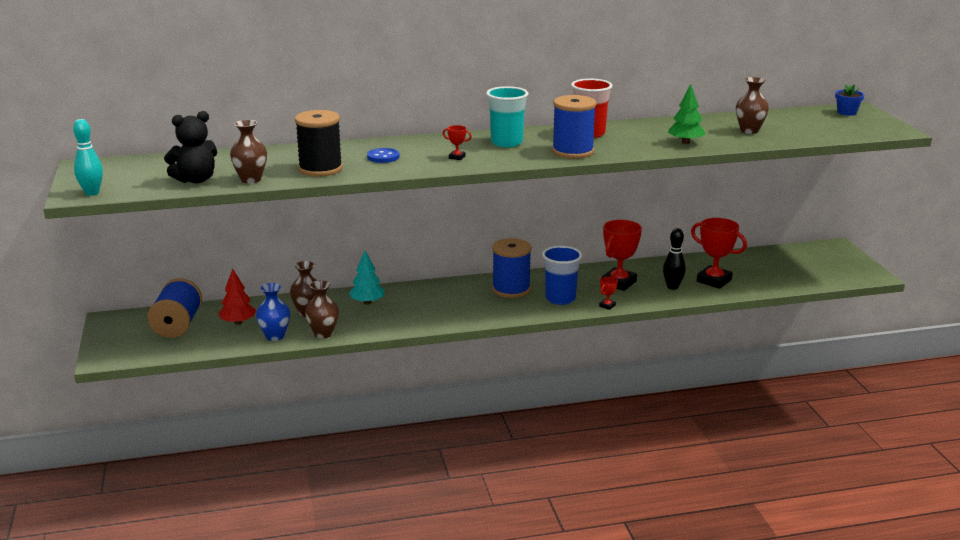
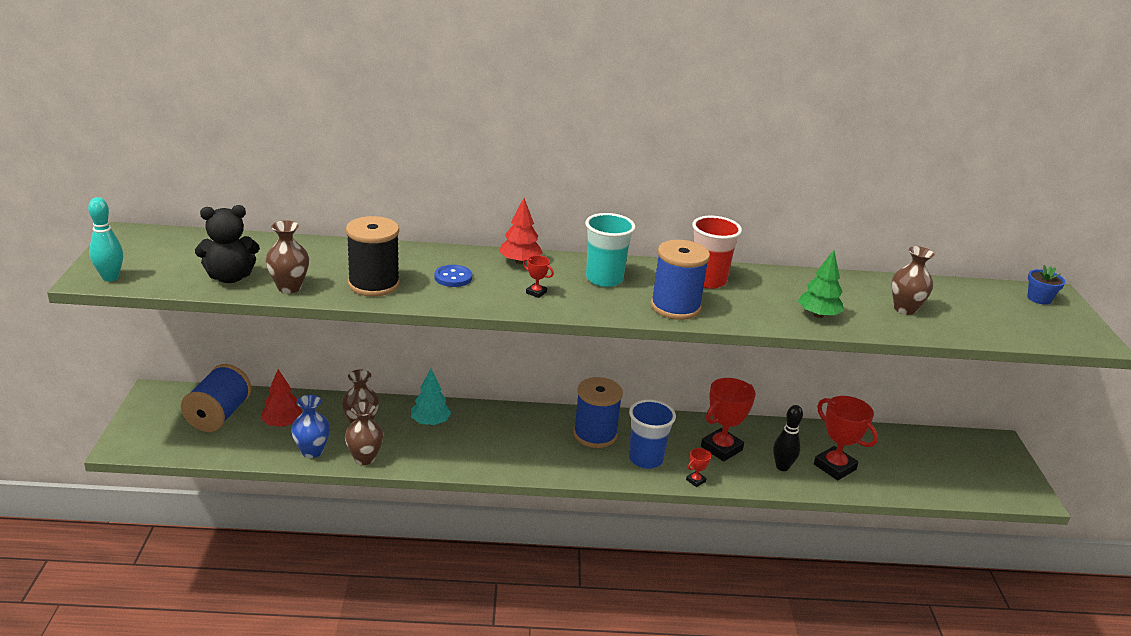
camera: 10 degrees right, 5 degrees up
(431, 141) = (520, 262): none -> red tree

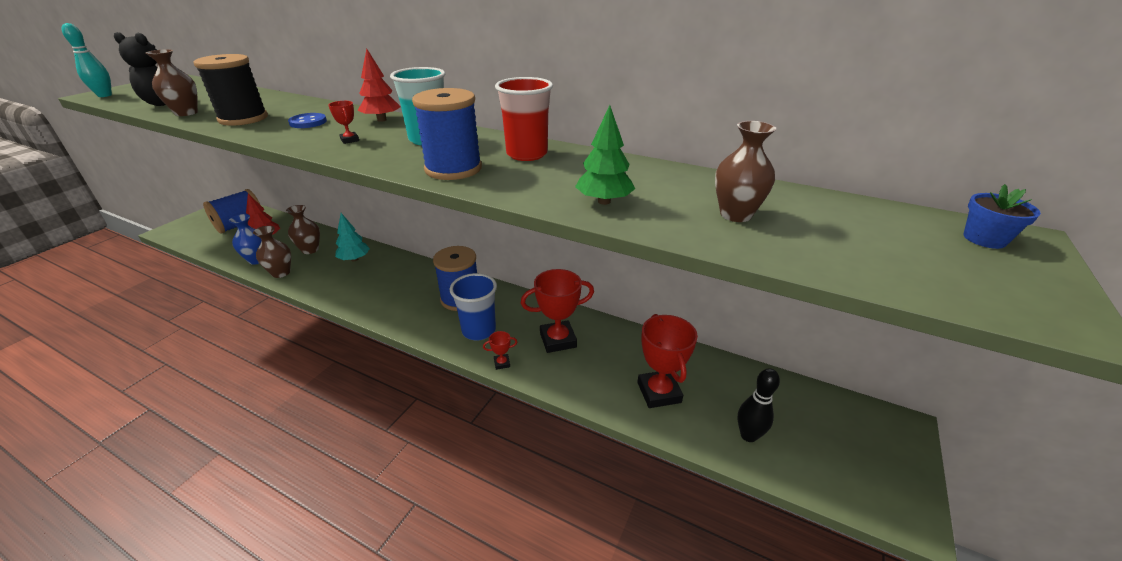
camera: 30 degrees right, 5 degrees up
(782, 467) = (601, 375): black bowling pin -> black bowling pin (748, 435)

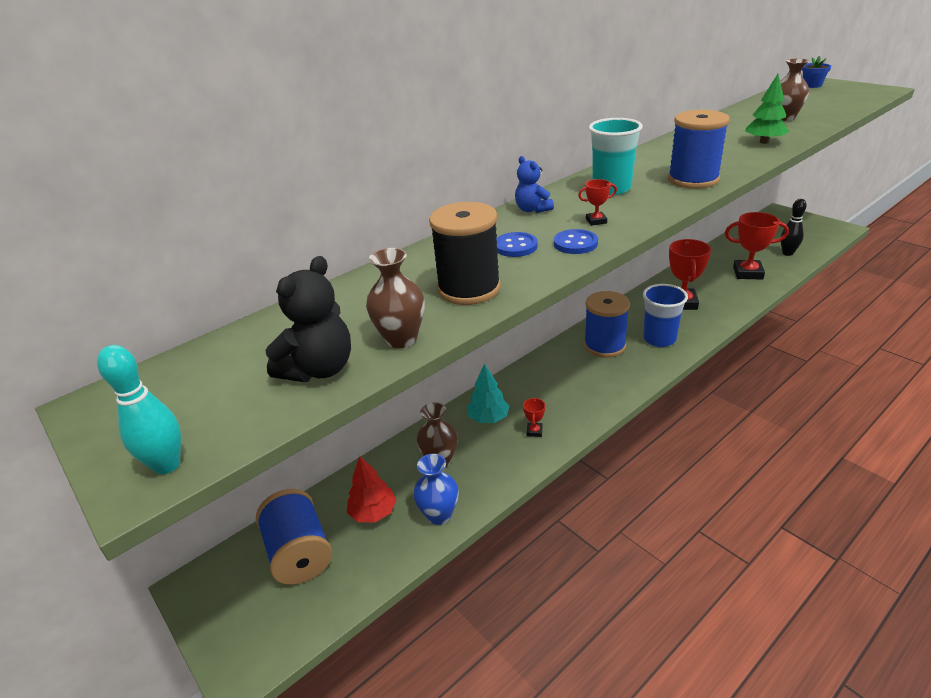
camera: 65 degrees left, 0 degrees up
(281, 273) = (490, 485): brown vase -> none
(304, 137) = (575, 243): none -> blue button
(382, 120) = (532, 209): red tree -> blue teddy bear
(502, 363) = (707, 331): red trophy -> red trophy (534, 431)
(527, 154) = (666, 157): red cup -> none

